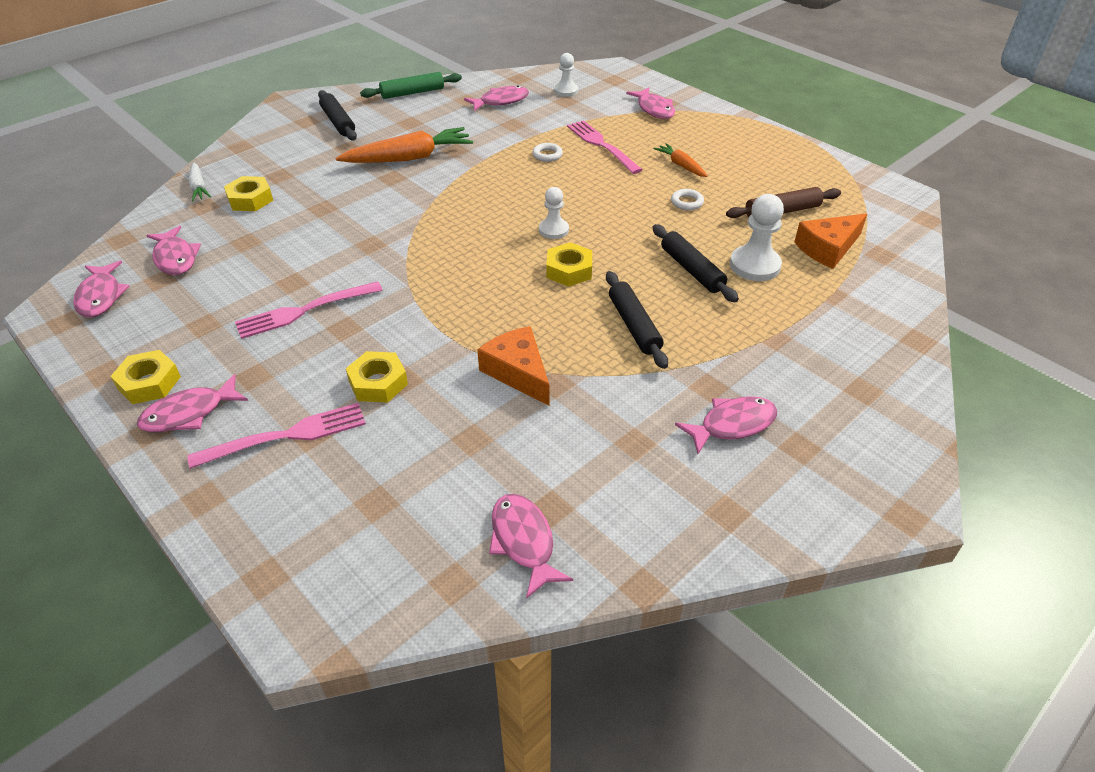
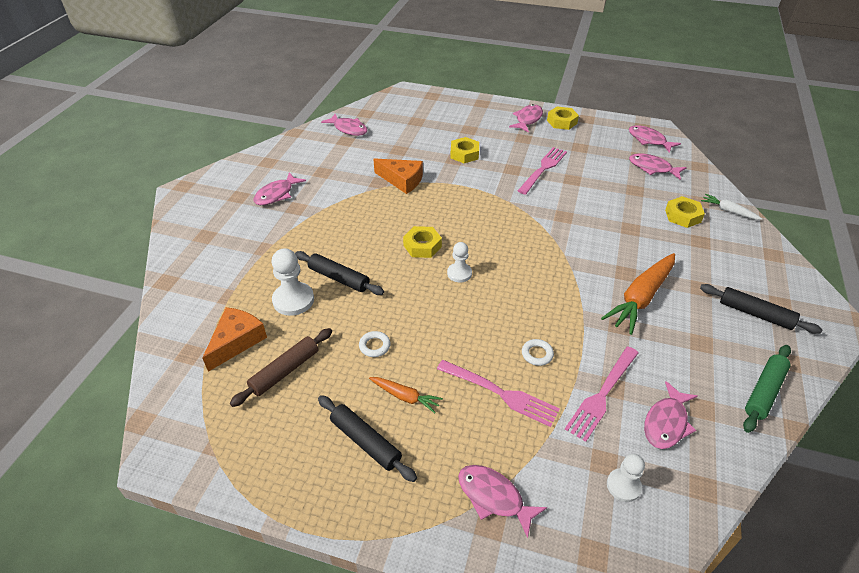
camera: 150 degrees right, 0 degrees up
(286, 436) = (478, 126): pink fork -> pink fork (602, 394)
(634, 325) = (356, 225): black rolling pin -> black rolling pin (365, 442)

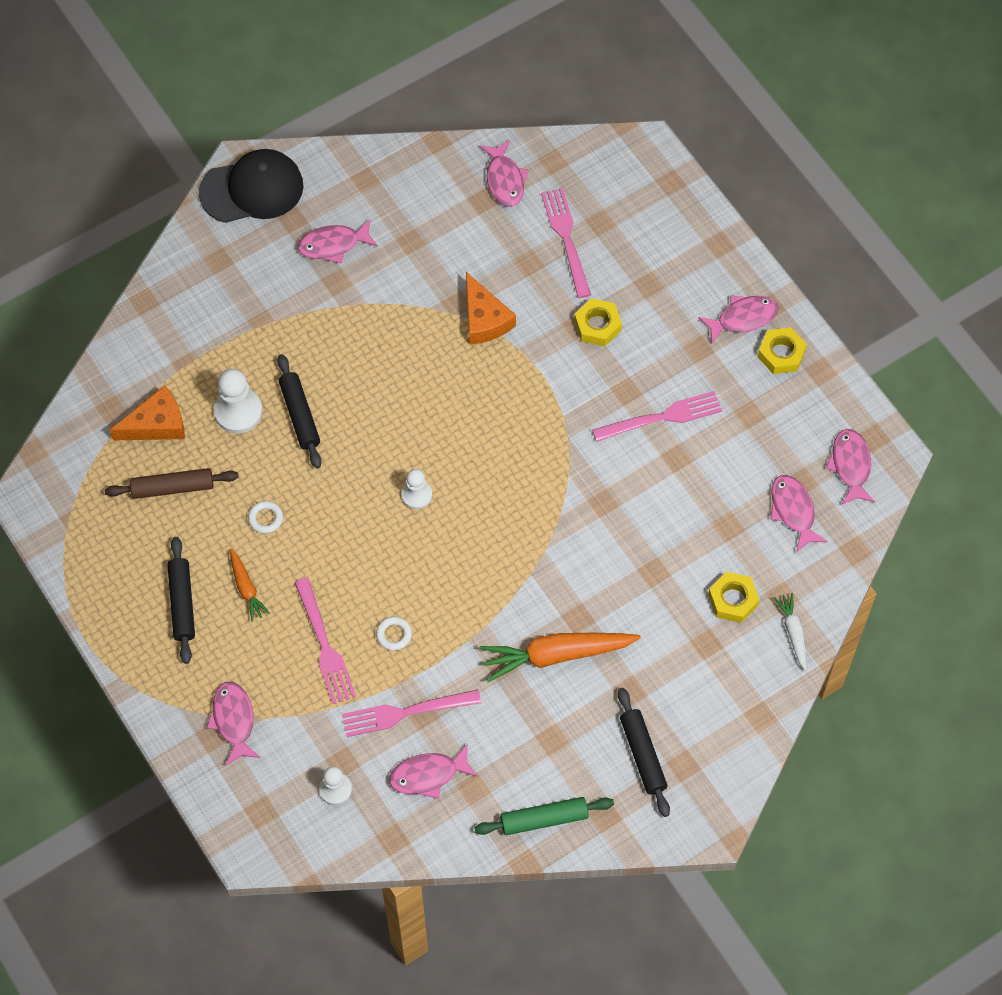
camera: 40 degrees right, 20 degrees up
(198, 196) = (252, 189): none -> black cap
(407, 133) = (566, 239): none -> pink fork
(422, 246) = (415, 433): yellow nut -> none

